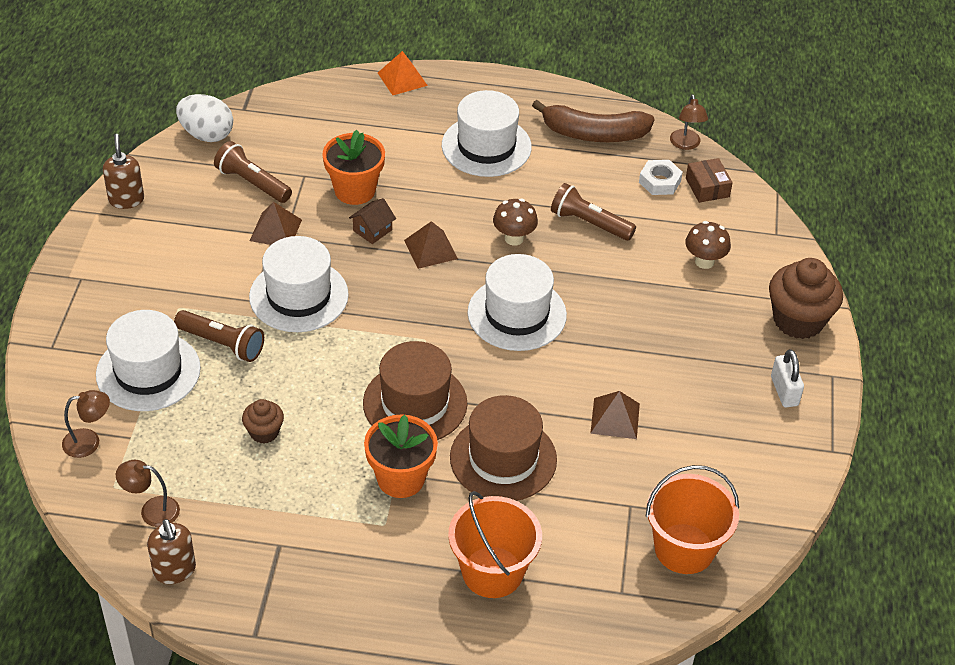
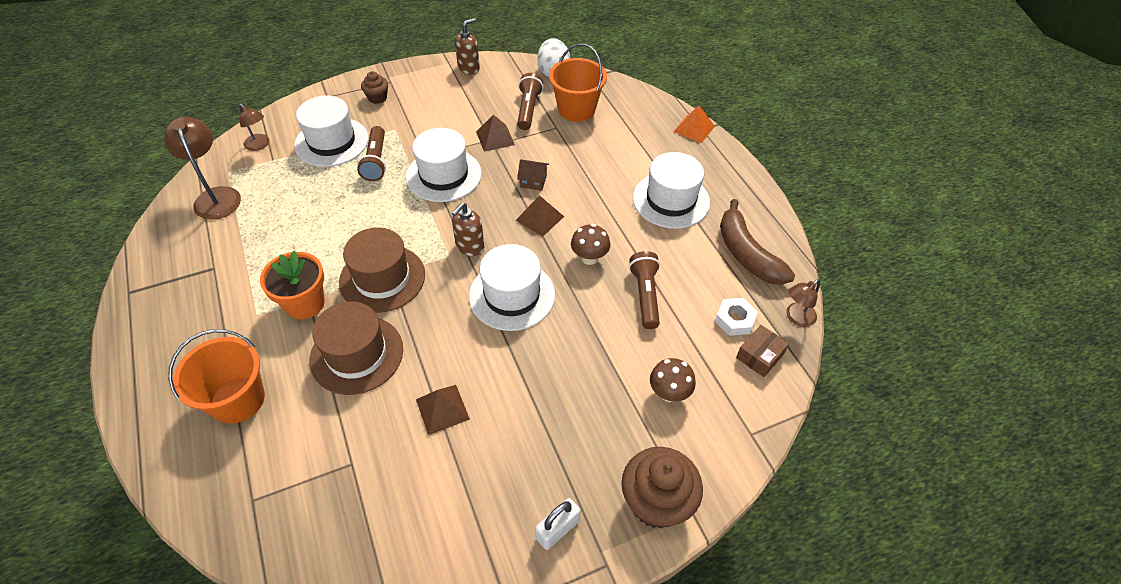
camera: 60 degrees right, 5 degrees up
(151, 510) = (216, 196): brown lamp -> brown lamp, size x1.68
(174, 570) = (170, 229): brown soap dispenser -> brown soap dispenser (470, 247)
(264, 432) = (310, 215): brown cupcake -> brown cupcake (377, 98)
(355, 190) = (563, 156): orange flower pot -> none
(684, 549) = (321, 528): orange bucket -> orange bucket (576, 109)

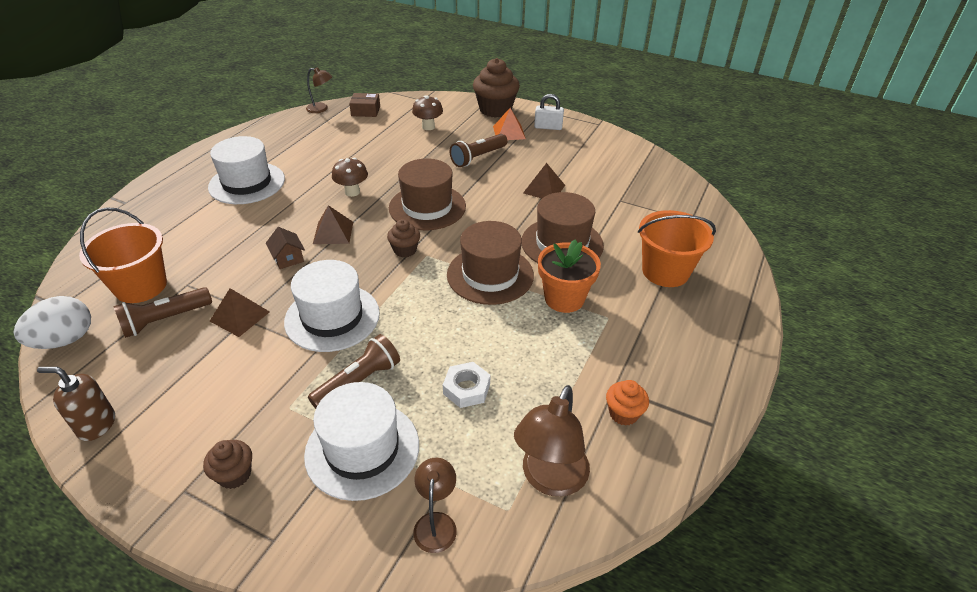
camera: 130 degrees left, 10 degrees down
(196, 256) = (623, 413): none -> orange cupcake
(470, 247) = (405, 250): brown soap dispenser -> brown cupcake
(512, 295) = (427, 207): white hat -> brown hat
(645, 295) = (362, 159): brown flashlight -> brown flashlight (478, 157)
(694, 128) = (128, 206): orange pyramid -> orange pyramid (509, 132)
(735, 320) = (346, 125): white nut -> white nut (466, 388)
(746, 254) = (279, 138): brown banana -> none

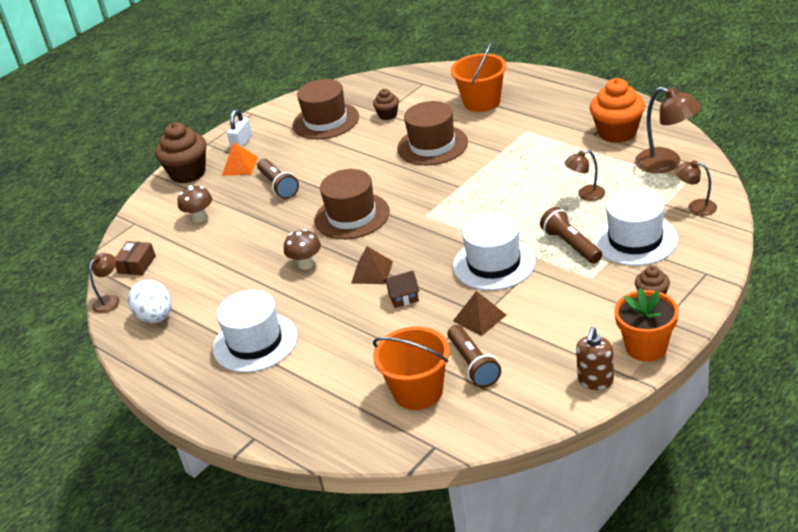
camera: 70 degrees left, 5 degrees down
(65, 340) = (486, 428): white egg -> white egg (155, 317)
(405, 250) = (414, 227): brown cupcake -> brown cupcake (388, 115)
(466, 388) = (586, 195): white nut -> brown lamp
(490, 275) = (462, 182): brown hat -> brown hat (326, 121)
(544, 189) = (349, 150): brown pyramid -> none
(564, 298) = (500, 148): orange flower pot -> orange flower pot (646, 347)
(623, 413) = (617, 133): orange cupcake -> orange cupcake, size x1.90

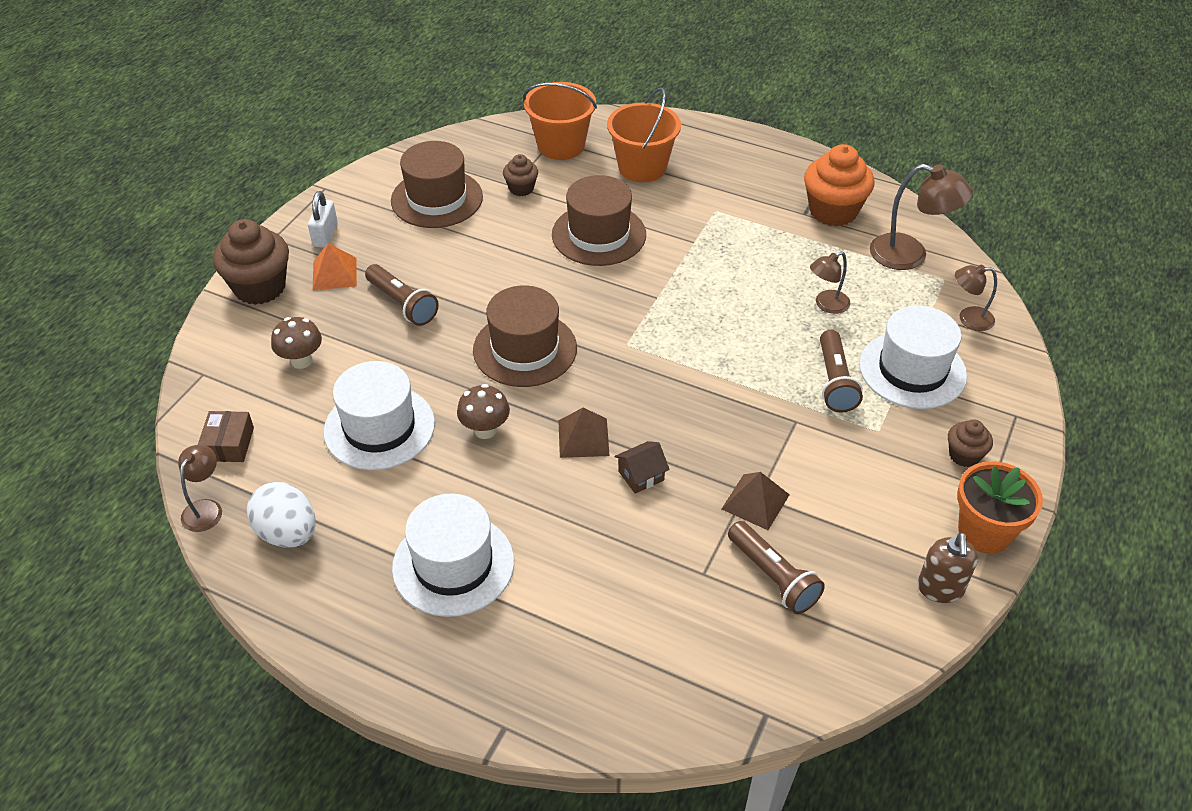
camera: 20 degrees left, 10 degrees up
(418, 391) = (713, 626): orange bucket -> orange bucket (561, 145)
(494, 263) = (745, 415): white hat -> white hat (379, 427)
(571, 245) = (834, 381): brown flashlight -> brown flashlight turned 135 degrees counterclockwise

